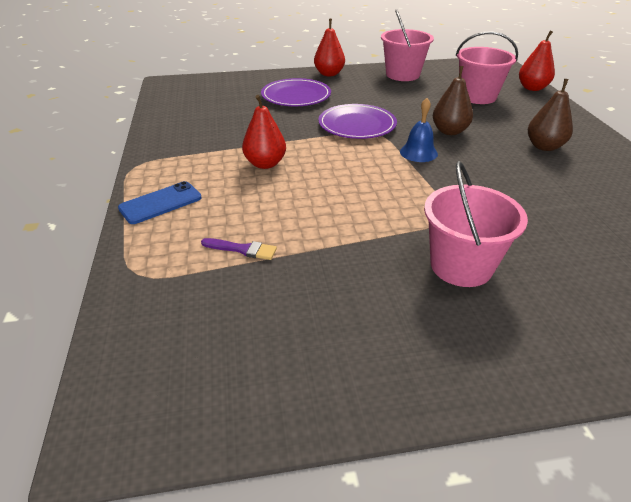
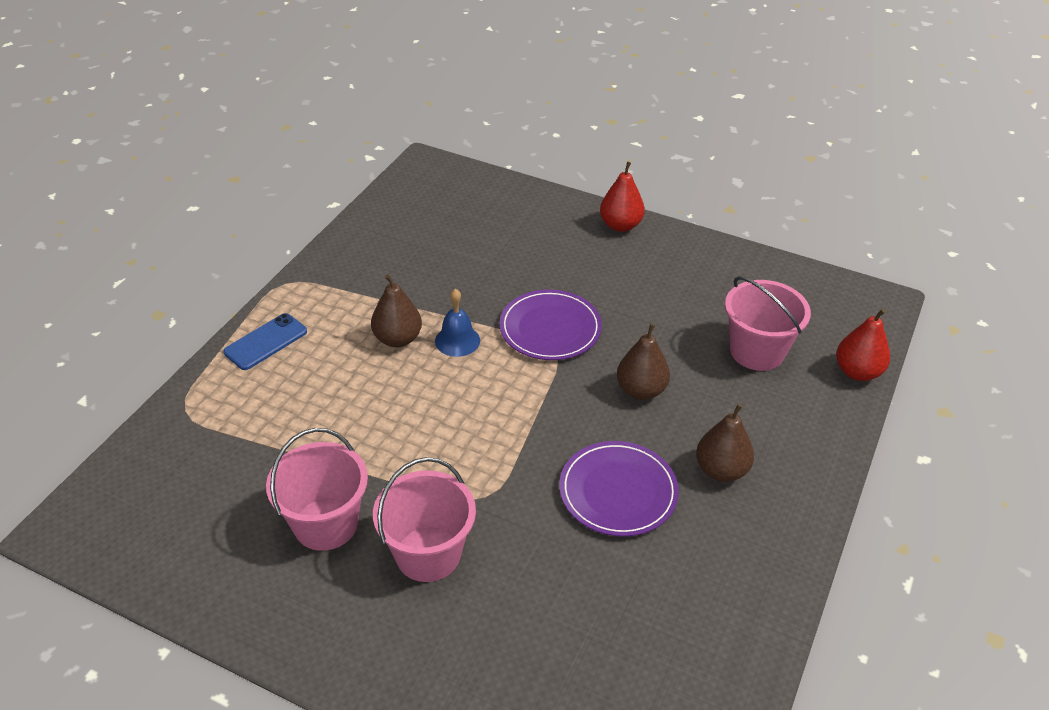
camera: 35 degrees right, 5 degrees up
(160, 203) = (266, 342): blue phone -> blue phone turned 45 degrees counterclockwise
(242, 249) = (278, 430): purple brush -> none
(265, 164) = (398, 339): red pear -> brown pear
(296, 96) = (538, 248): purple plate -> purple plate (618, 491)
(402, 75) = (712, 267): pink bucket -> pink bucket (326, 524)
(418, 152) = (565, 403): blue bell -> blue bell (457, 340)

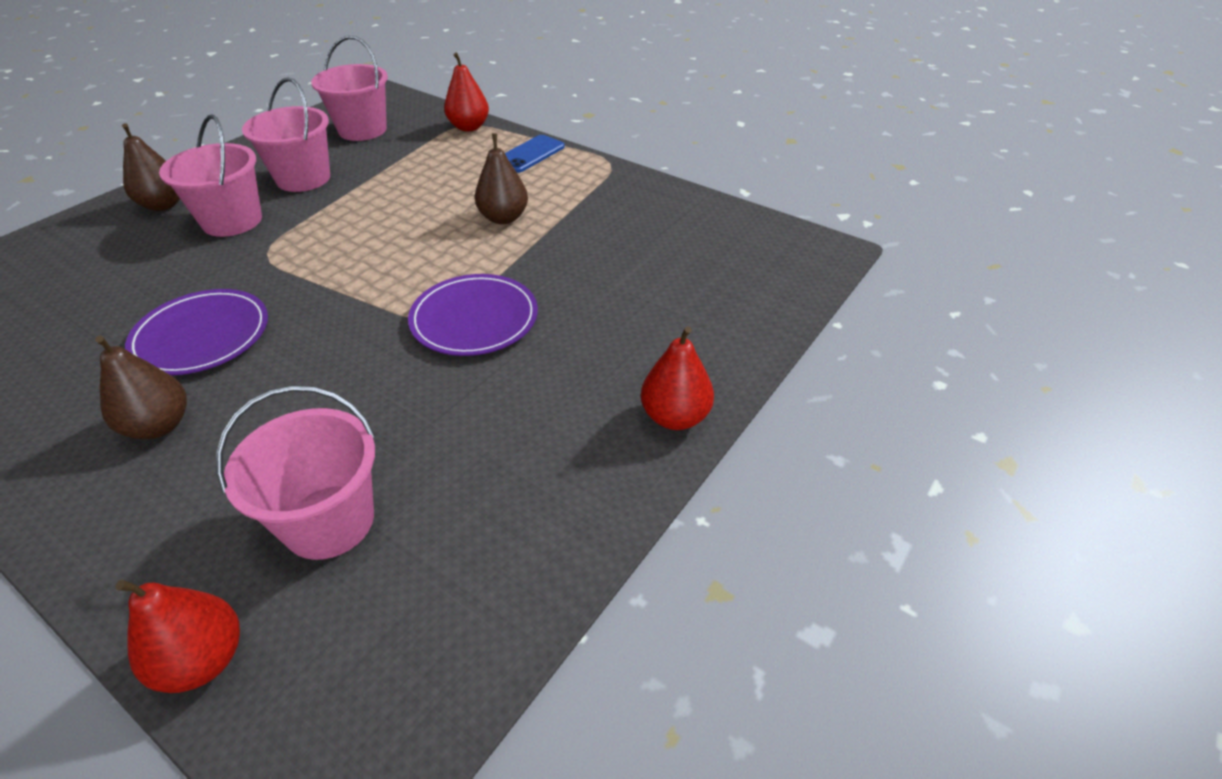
camera: 100 degrees right, 0 degrees up
(190, 508) = (362, 130): none -> pink bucket
(191, 405) = (469, 127): none -> red pear
(266, 342) = (530, 154): blue phone -> blue phone turned 75 degrees clockwise
(457, 340) = (484, 252): blue bell -> none
(641, 390) = (330, 379): brown pear -> brown pear (163, 205)

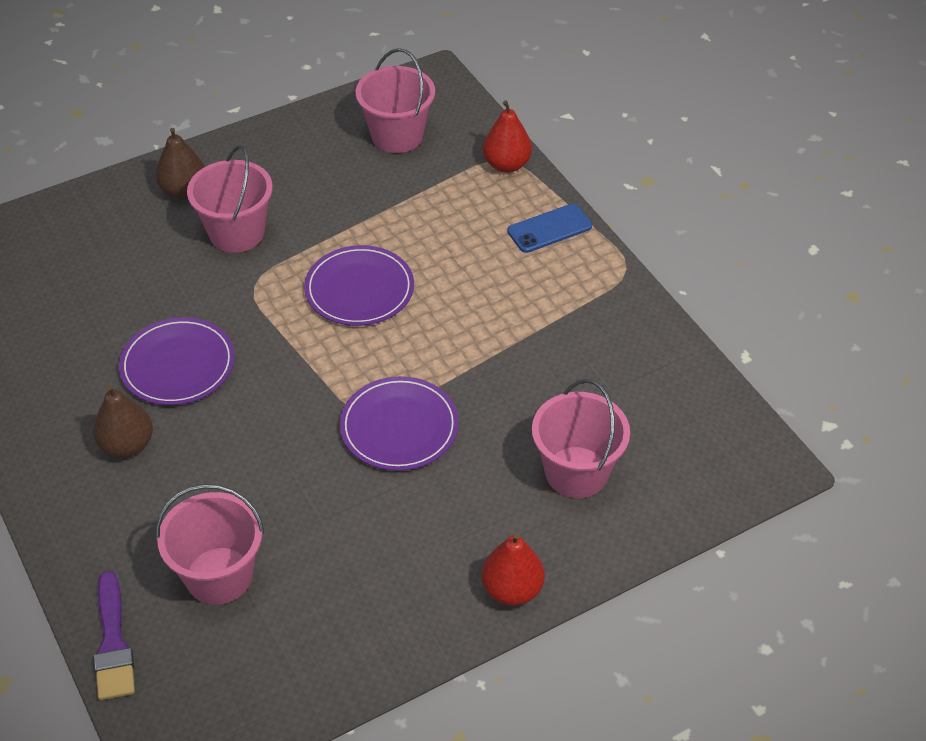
camera: 25 degrees right, 5 degrees up
(203, 660) = (113, 643): red pear -> purple brush
(303, 178) = (316, 193): pink bucket -> pink bucket (576, 472)
(378, 230) = (359, 289): none -> purple plate
(503, 218) = (480, 312): brown pear -> none

